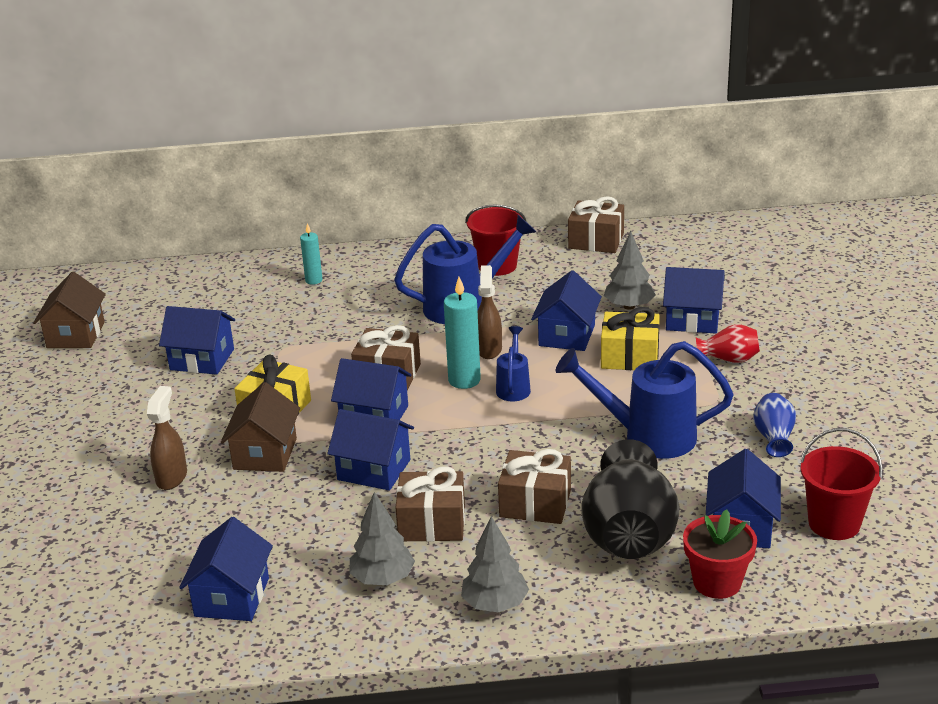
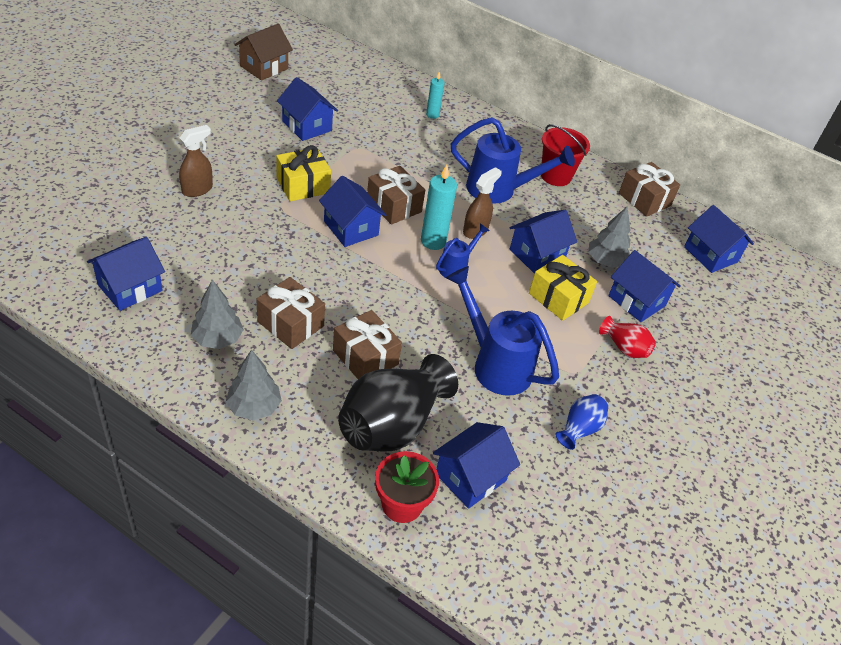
camera: 30 degrees right, 15 degrees up
(265, 454) = (262, 210): brown house -> none
(374, 470) = (305, 263): blue house -> blue house (710, 254)
(834, 523) = (536, 526): red bucket -> none

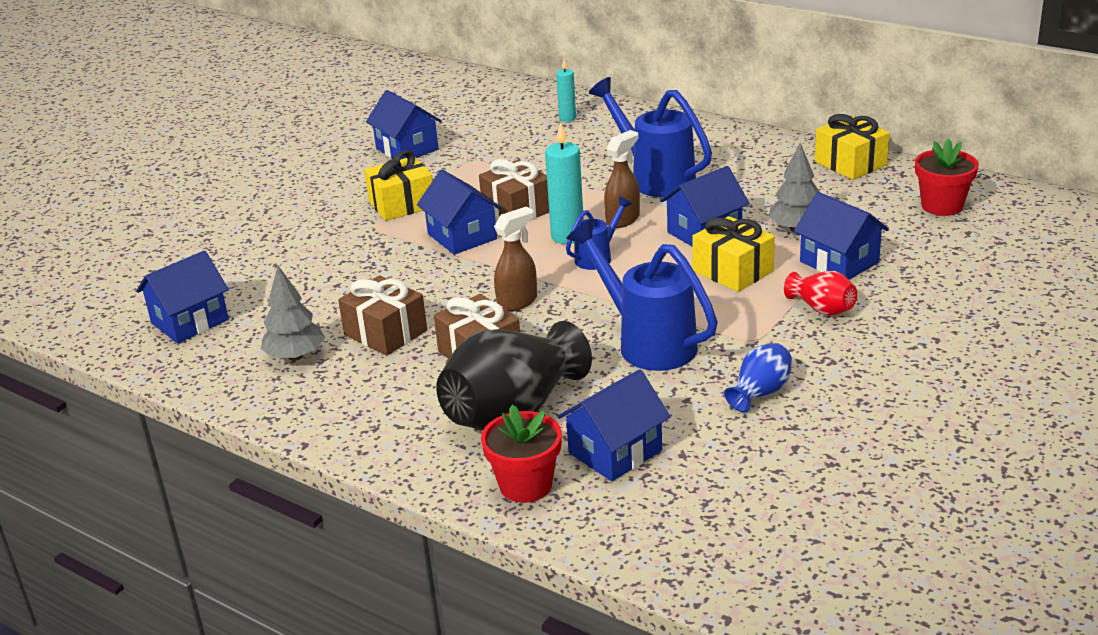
camera: 10 degrees right, 15 degrees down
(197, 189) = (272, 223): brown spray bottle -> brown spray bottle (518, 302)
(254, 407) = (340, 413): grey tree -> none
(264, 67) = (354, 102): brown house -> none
(499, 190) = (654, 178): blue watering can -> blue watering can turned 150 degrees counterclockwise
(555, 176) = (730, 155): red bucket -> none
(644, 199) = (850, 163): brown gift -> yellow gift
(710, 254) = (942, 206): blue house -> red flower pot

